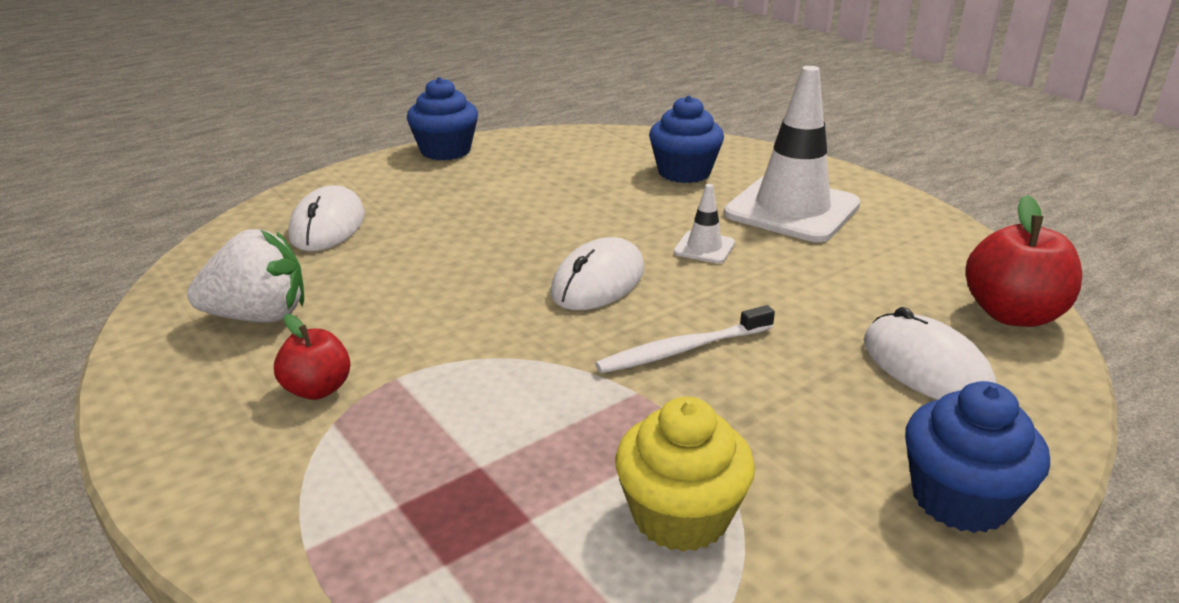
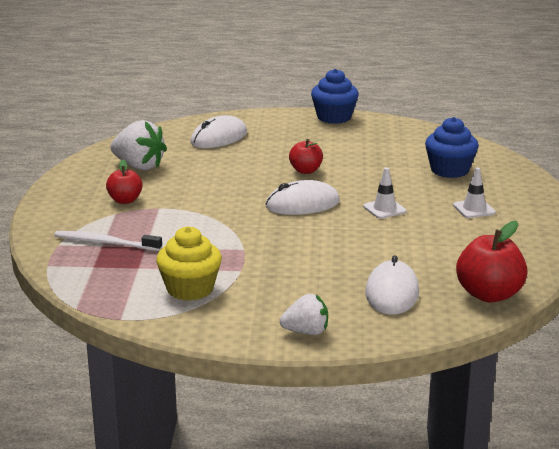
camera: 40 degrees right, 5 degrees down
(524, 232) = (305, 171): none -> red apple
(682, 350) = (290, 243): white toothbrush -> white toothbrush (105, 243)
(792, 209) = (474, 209): white traffic cone -> white traffic cone, size x0.44
(960, 499) = (306, 332): blue cupcake -> white strawberry

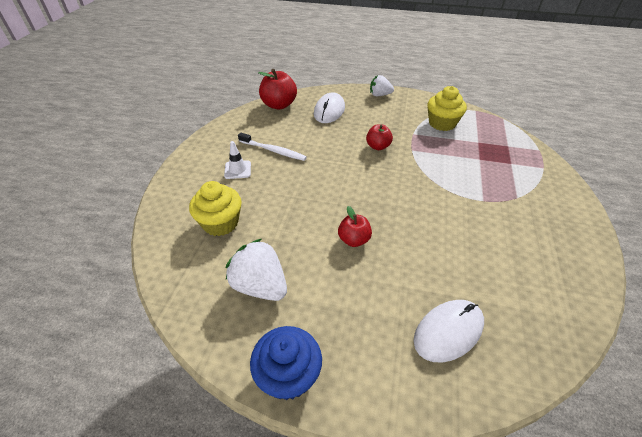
camera: 170 degrees left, 20 degrees up
(105, 243) = (510, 165): white toothbrush -> white toothbrush (273, 151)
(125, 200) = (516, 213): red apple -> red apple (378, 146)
(139, 166) = (526, 271): white strawberry -> white strawberry (260, 286)
(302, 204) = (365, 190): white mouse -> none
(384, 209) = (303, 177): white traffic cone -> none
(449, 170) = (220, 223): blue cupcake -> yellow cupcake

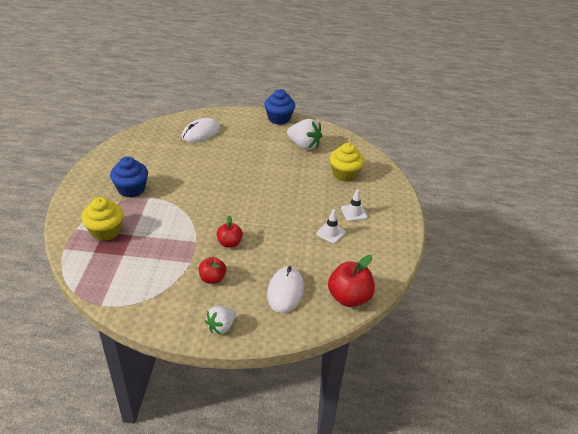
camera: 170 degrees right, 5 degrees down
(273, 151) = (330, 233): white toothbrush -> white traffic cone
(354, 240) = (251, 168): red apple -> red apple (212, 278)
(379, 95) = (221, 326): white strawberry -> white strawberry turned 135 degrees clockwise
(442, 123) = (153, 278): yellow cupcake -> yellow cupcake (105, 231)
(511, 212) = (131, 189): none -> blue cupcake

